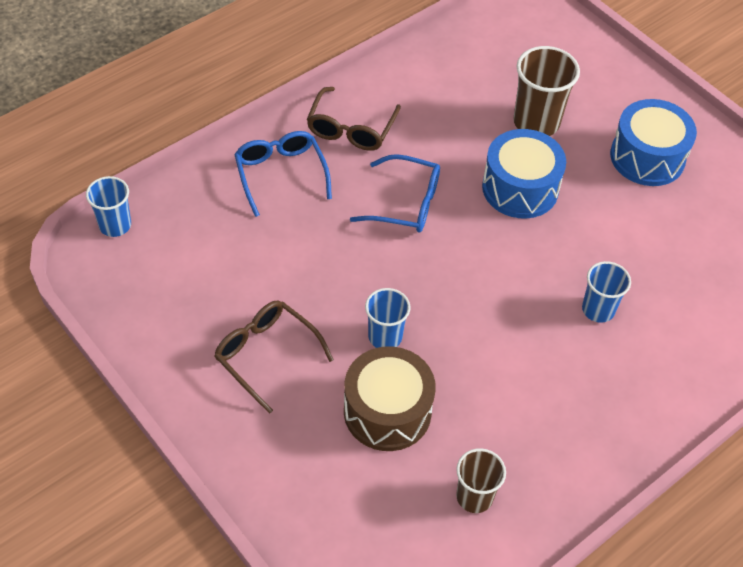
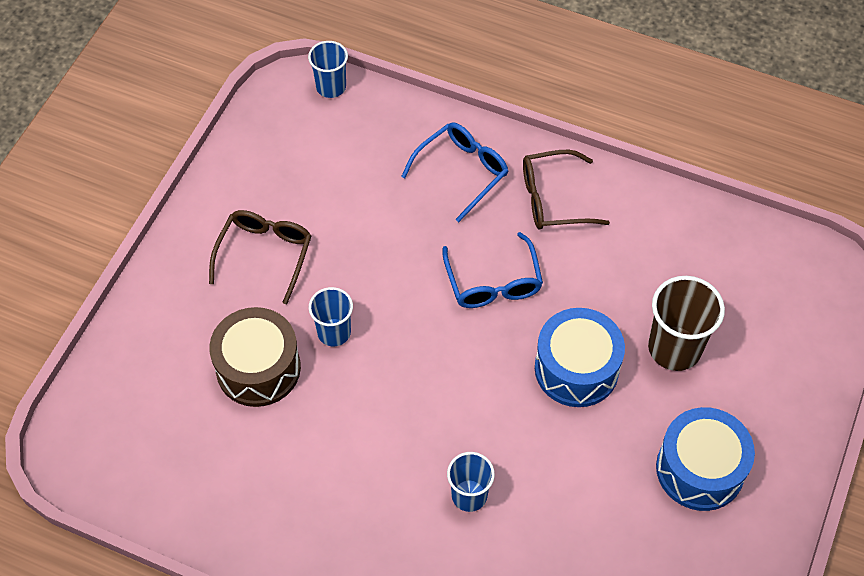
camera: 65 degrees right, 5 degrees up
(474, 496) = (209, 471): brown cup -> none

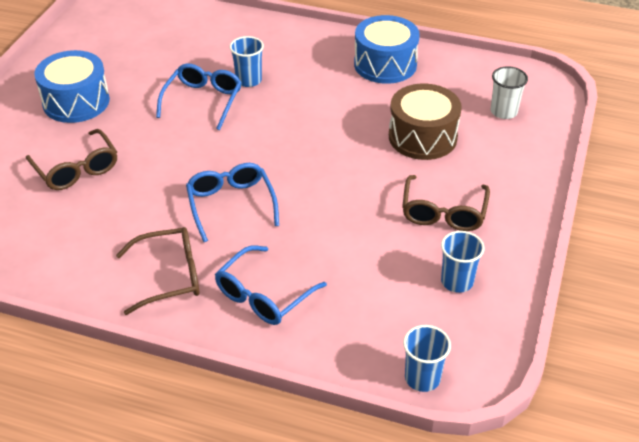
camera: 175 degrees right, 15 degrees down
(143, 405) = (503, 112): none -> white cup
(334, 332) = (367, 162): blue cup -> blue cup (457, 281)
(530, 457) = (203, 101): none -> blue glasses
(576, 369) = (162, 151): blue drum -> blue drum (385, 64)
(674, 348) = (76, 169): brown cup -> brown glasses

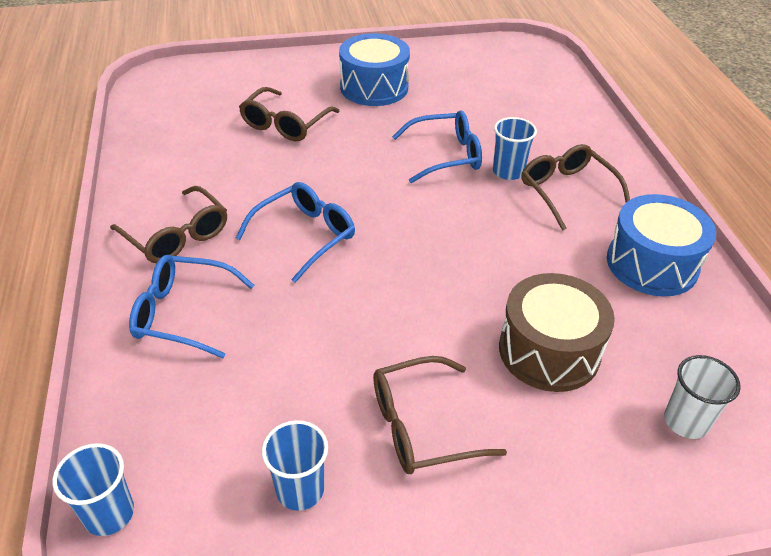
camera: 60 degrees right, 0 degrees up
(292, 65) = (567, 191): none -> brown glasses

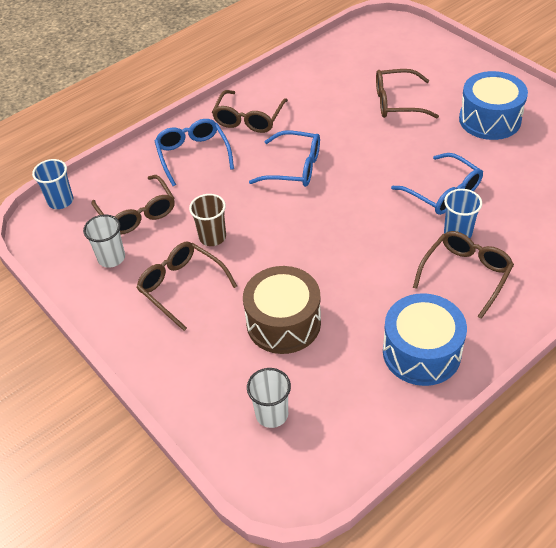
camera: 65 degrees right, 5 degrees up
(236, 420) = (137, 213): none -> brown glasses
(300, 489) = (111, 258): blue cup -> white cup
(356, 357) = (212, 237): none -> brown cup

